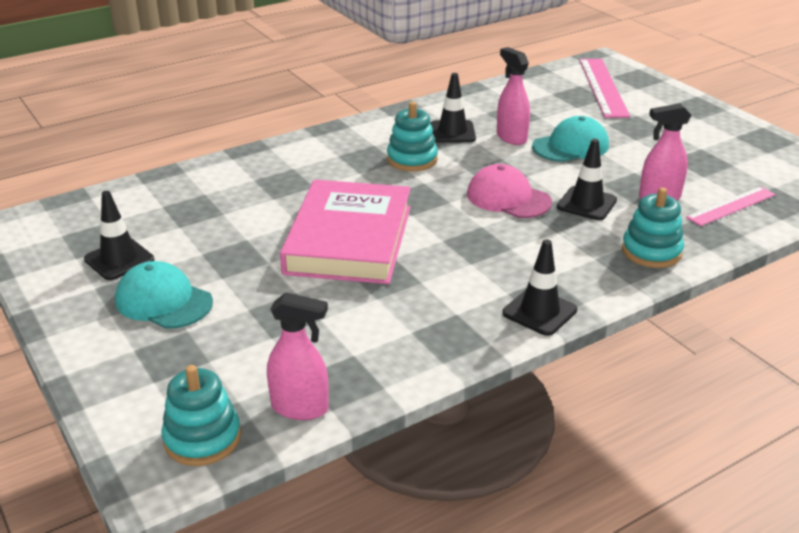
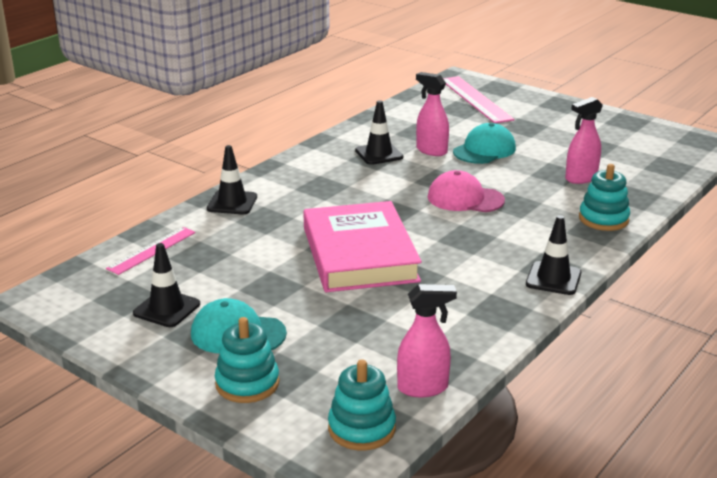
camera: 20 degrees left, 5 degrees down
(412, 159) = (362, 181): turquoise stacking toy -> turquoise stacking toy (247, 383)
(586, 204) = (529, 192): black traffic cone -> black traffic cone (232, 203)
(731, 206) = (637, 175): pink ruler -> pink ruler (152, 250)

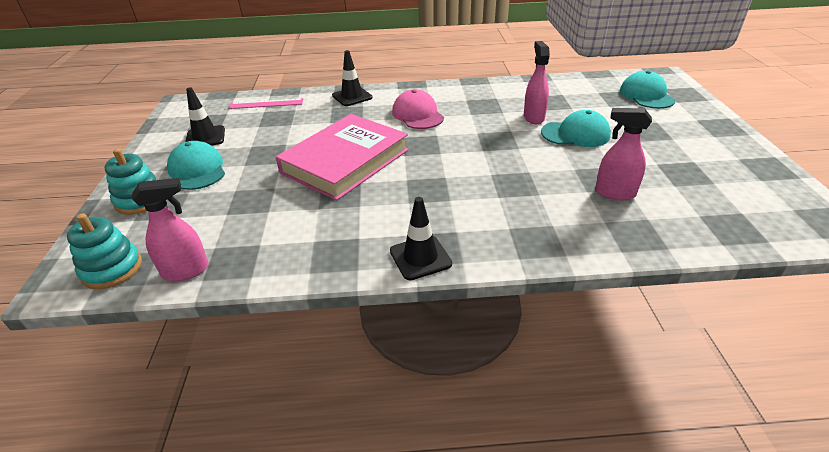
camera: 50 degrees right, 10 degrees up
(379, 154) = (493, 104): black traffic cone -> none
(423, 388) = (186, 271): pink spray bottle -> pink spray bottle turned 60 degrees counterclockwise
(465, 198) = (486, 161): pink cap -> pink cap (417, 114)
(475, 99) = (646, 95): pink ruler -> turquoise cap
(603, 219) = (564, 237): turquoise stacking toy -> none

